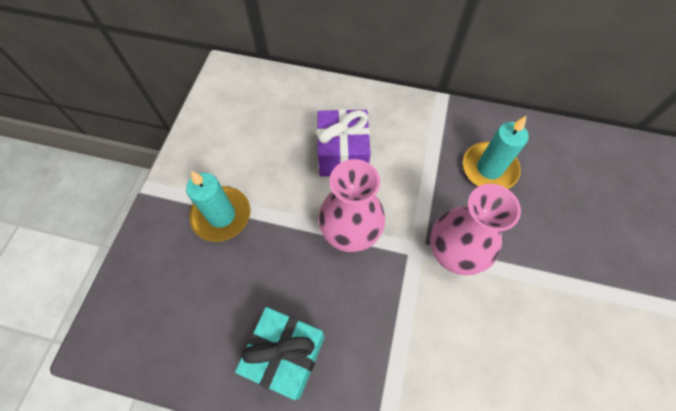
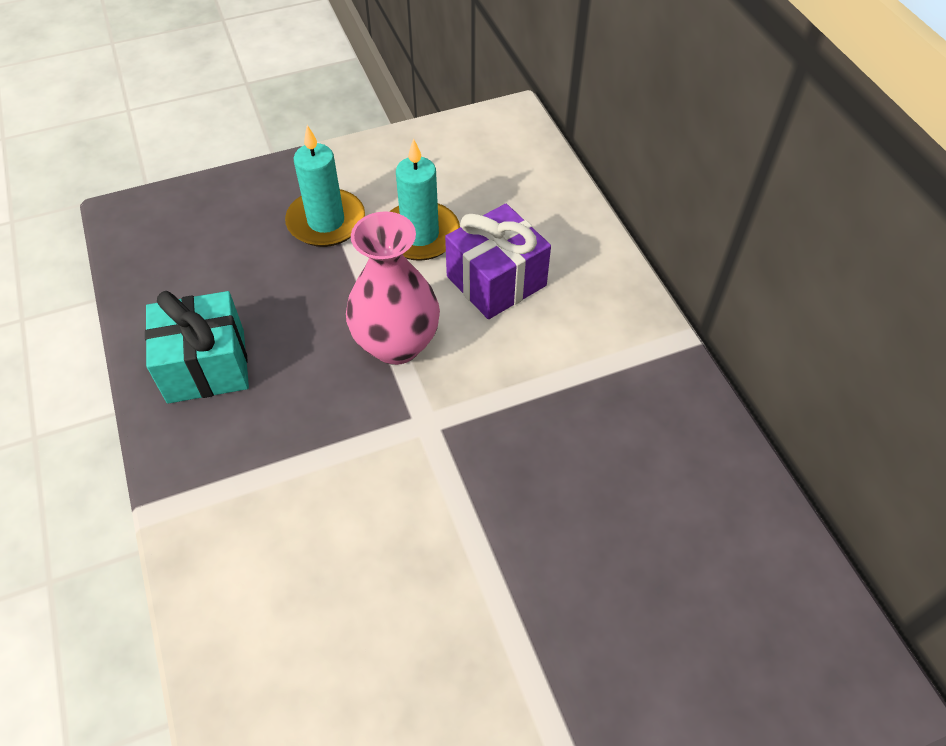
camera: 55 degrees right, 10 degrees down
(454, 252) = (453, 467): pink vase -> none
(489, 168) = (618, 448): turquoise candle -> turquoise candle (420, 235)

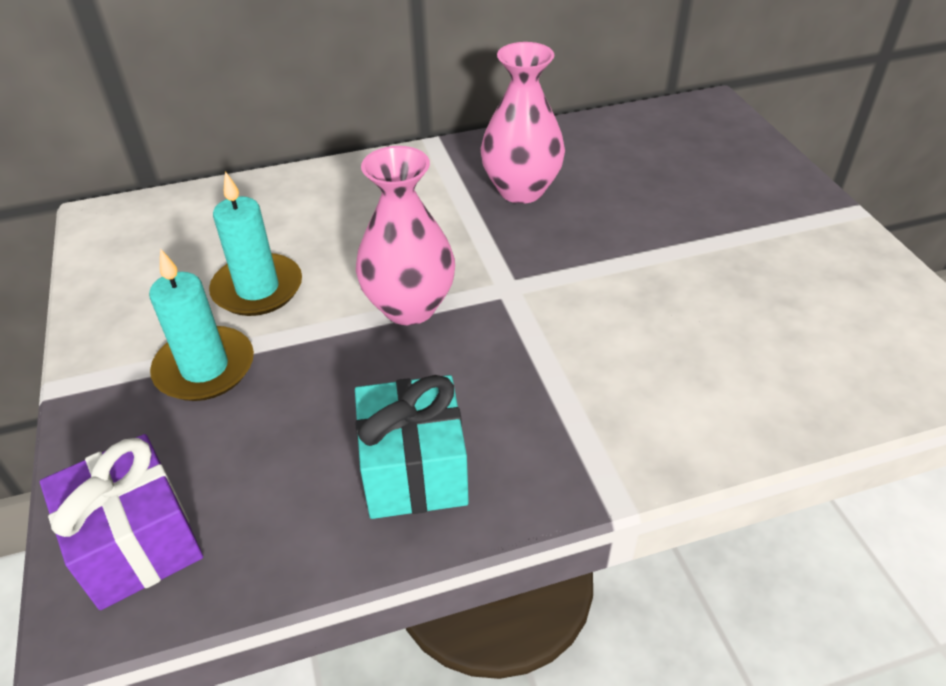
camera: 85 degrees left, 10 degrees down
(496, 281) = (341, 238): purple gift -> purple gift (137, 543)
(599, 431) = (521, 190): none -> pink vase

